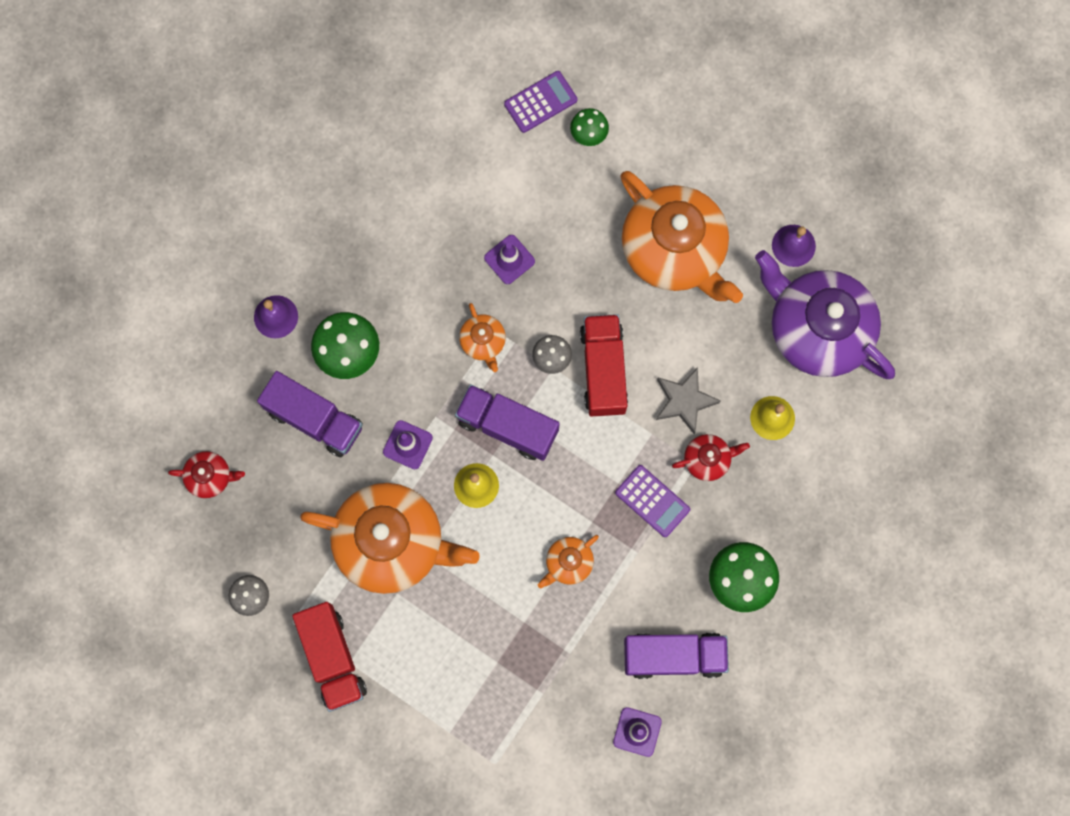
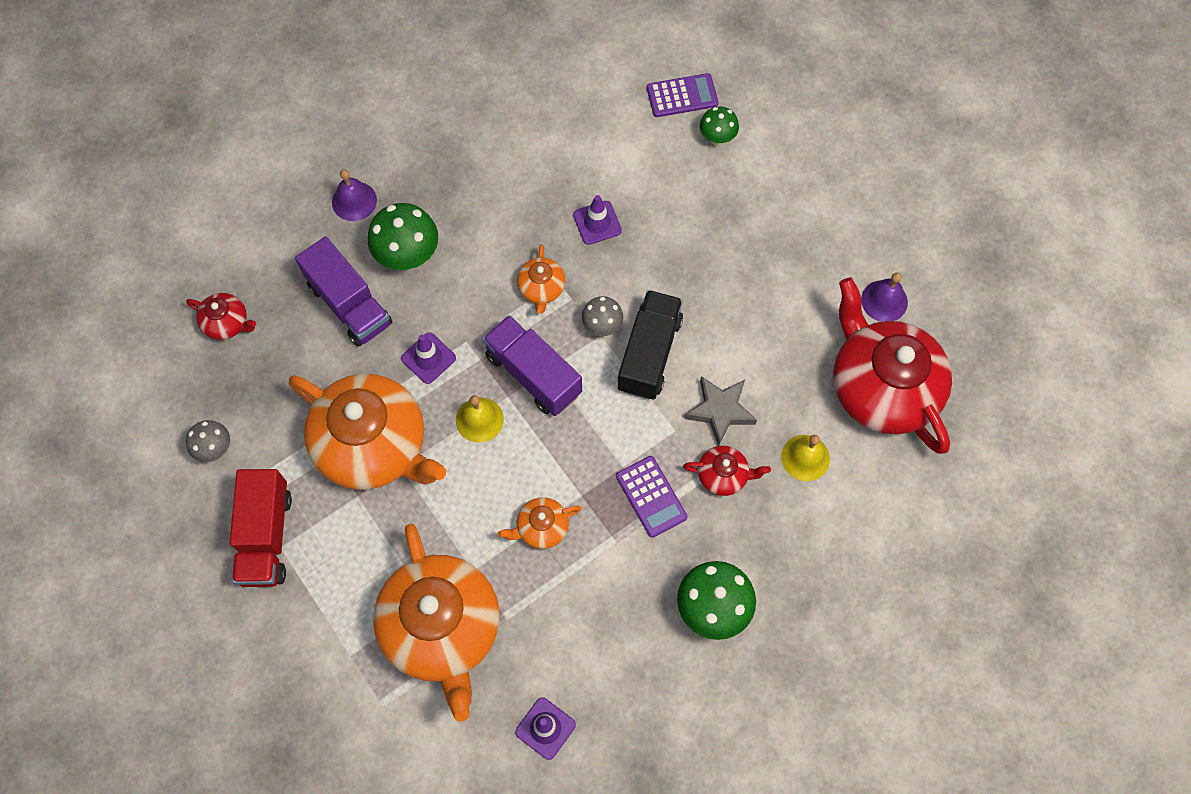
camera: 20 degrees right, 10 degrees down
(603, 370) = (649, 354): red truck -> black truck
(673, 656) = (614, 662): purple truck -> none
(674, 250) = (762, 266): orange teapot -> orange teapot (442, 628)
(817, 329) = (881, 387): purple teapot -> red teapot

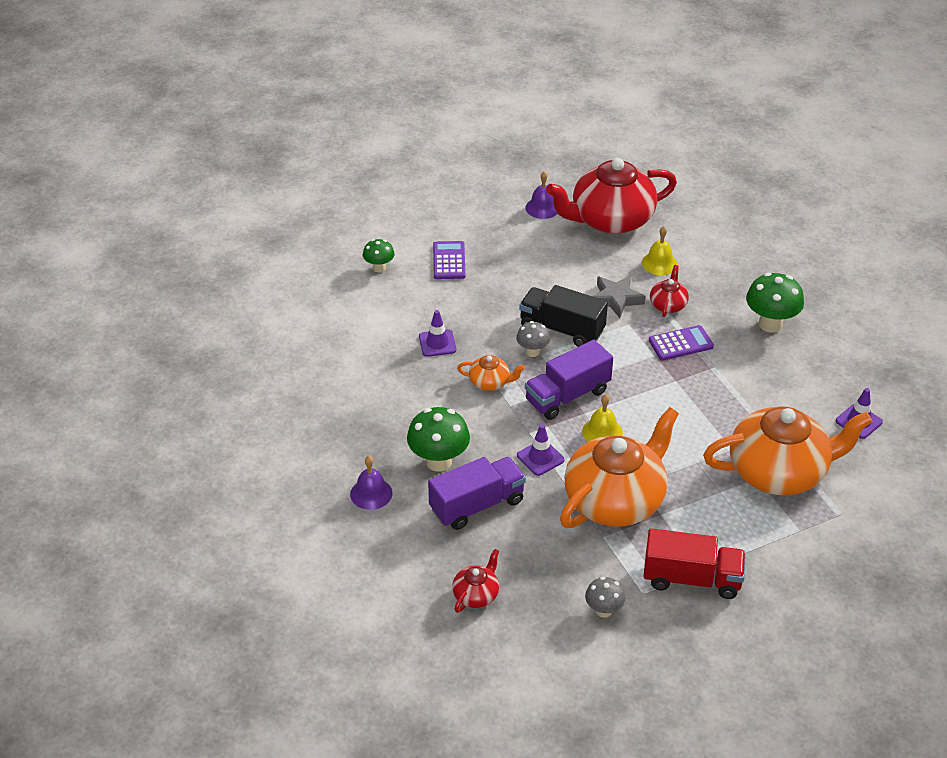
camera: 80 degrees left, 25 degrees down
(541, 527) = (700, 406): orange teapot -> none
(682, 96) = (333, 281): purple calculator -> purple calculator (449, 261)

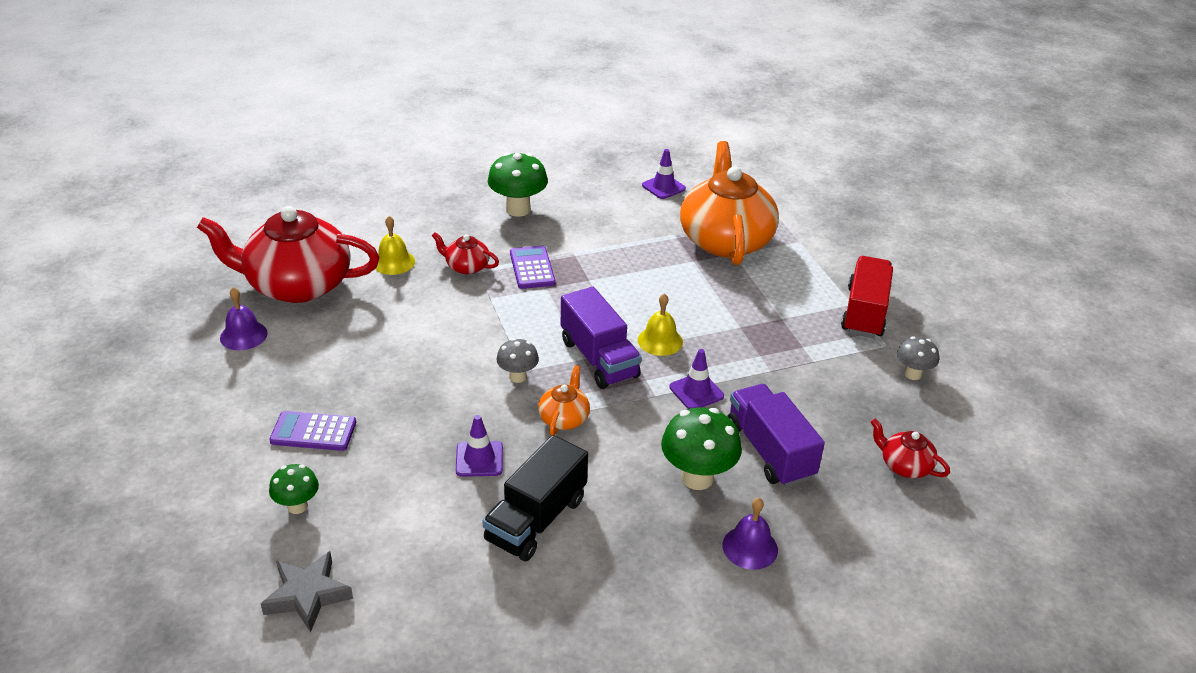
camera: 85 degrees left, 5 degrees down
(562, 329) = (484, 348): black truck -> black truck (536, 519)
(610, 220) = (297, 285): red teapot -> red teapot turned 105 degrees clockwise
(615, 500) = (762, 345): orange teapot -> none
(616, 299) = (444, 301): grey star -> grey star (307, 595)

